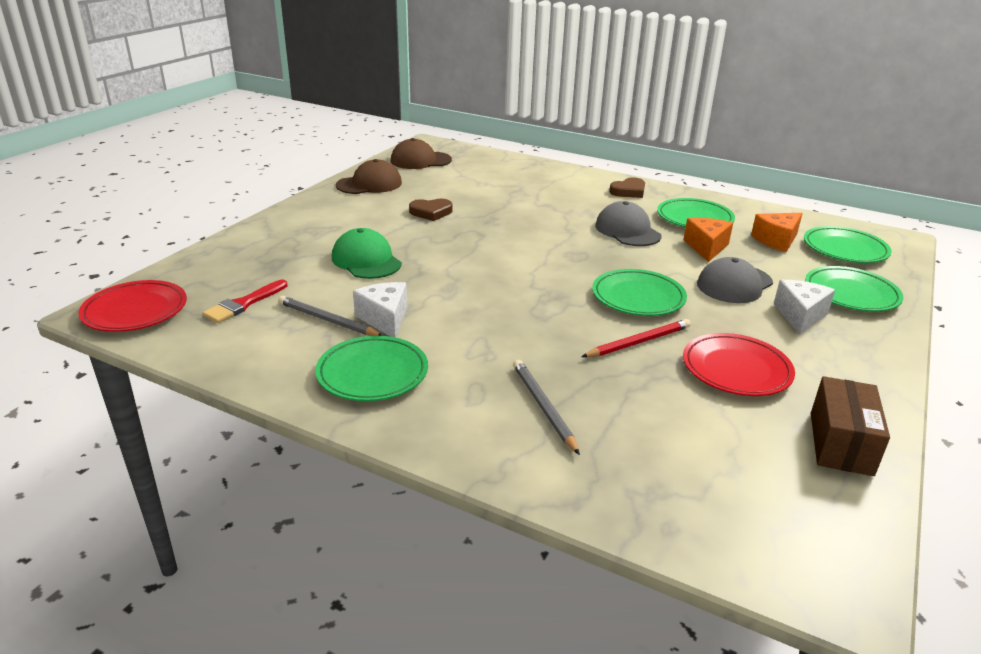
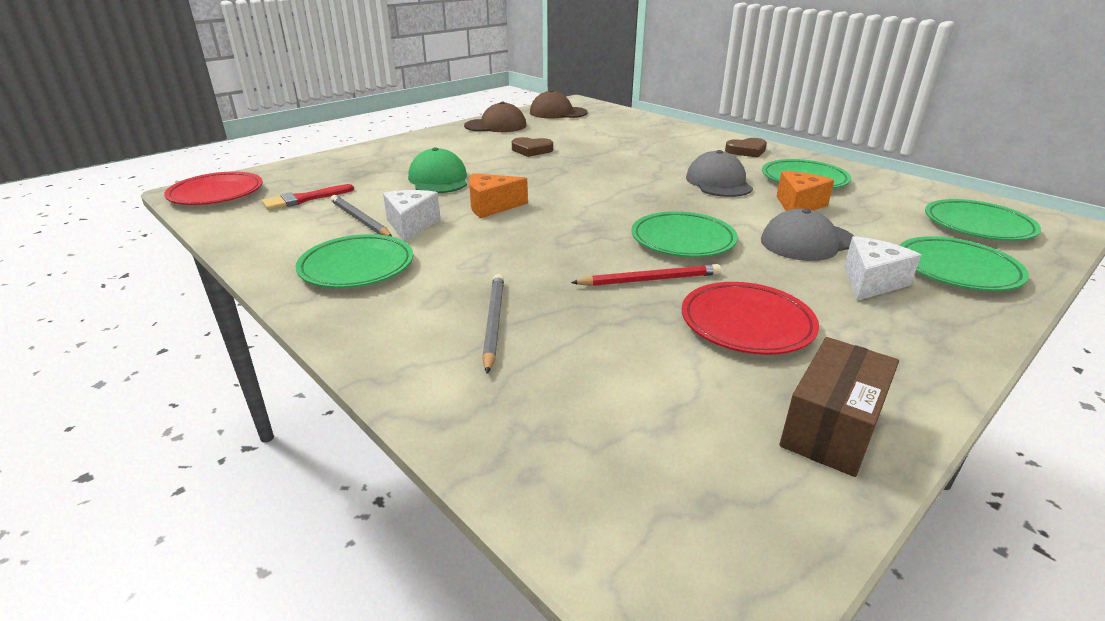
camera: 20 degrees right, 0 degrees up
(776, 240) = (891, 208): orange cheese -> orange cheese (491, 206)

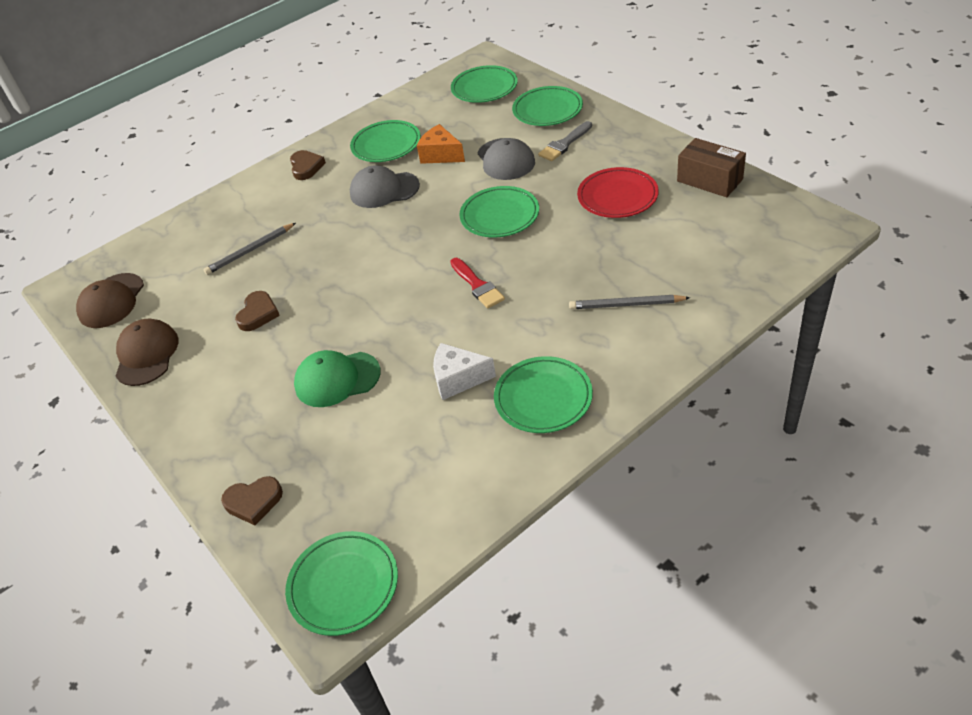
camera: 80 degrees left, 15 degrees up
(216, 194) = (343, 585): red plate -> green plate
(304, 199) = (376, 486): red brush -> red brush (477, 285)
(325, 163) = (253, 502): none -> brown heart
(360, 220) = (441, 421): grey pencil -> grey pencil (250, 251)
(491, 206) = (419, 328): orange cheese -> none
(649, 280) = (563, 234): red pencil -> none
(871, 282) = (564, 144): white cheese -> grey brush

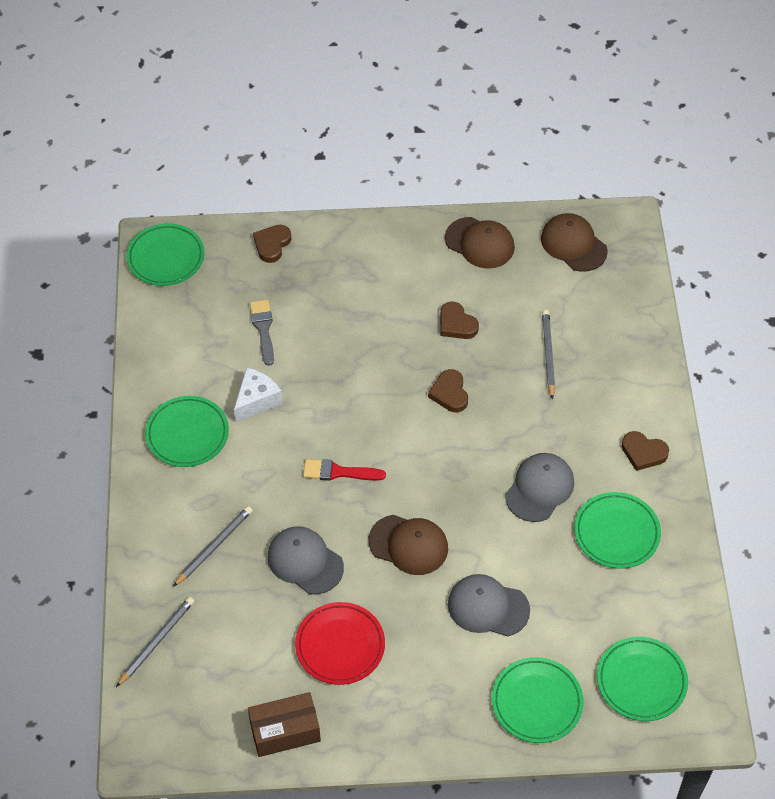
camera: 120 degrees right, 10 degrees up
(337, 276) = (449, 393): none -> brown heart
(337, 379) = (332, 335): green cap -> none
(441, 155) = (551, 564): orange cheese -> none
(499, 216) = (409, 545): green plate -> brown cap
(564, 144) = (462, 670): grey brush -> grey brush (263, 329)
(576, 252) = (305, 561): none -> grey cap
(742, 278) = (156, 641): none -> grey pencil

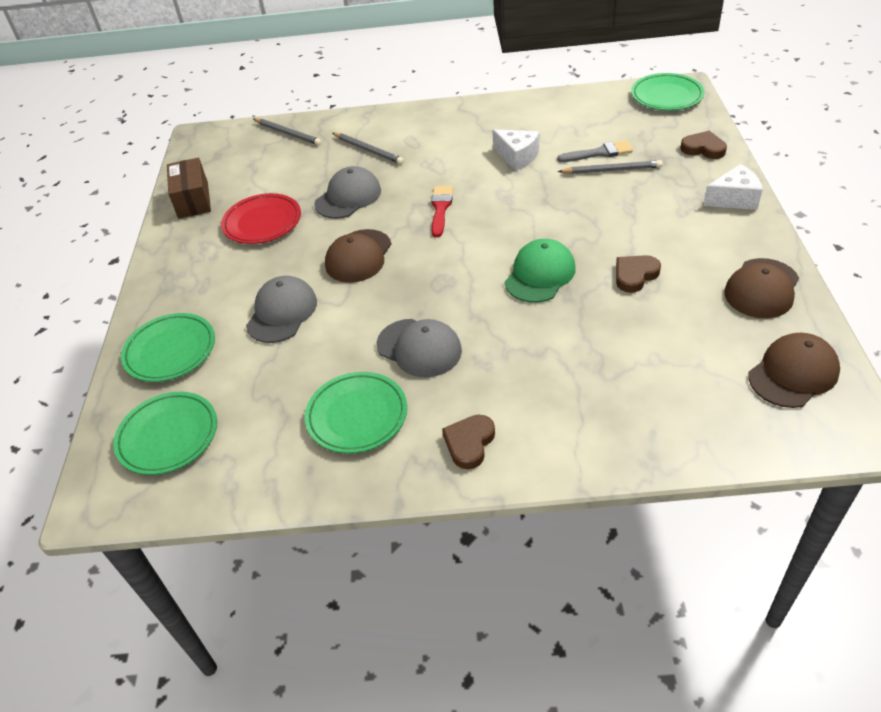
camera: 95 degrees right, 10 degrees down
(187, 434) = (478, 126): green plate -> none
(357, 237) = (734, 199): none -> white cheese
(449, 393) = (540, 274): brown heart -> green cap
(548, 354) = (607, 351): grey pencil -> grey pencil (611, 170)

